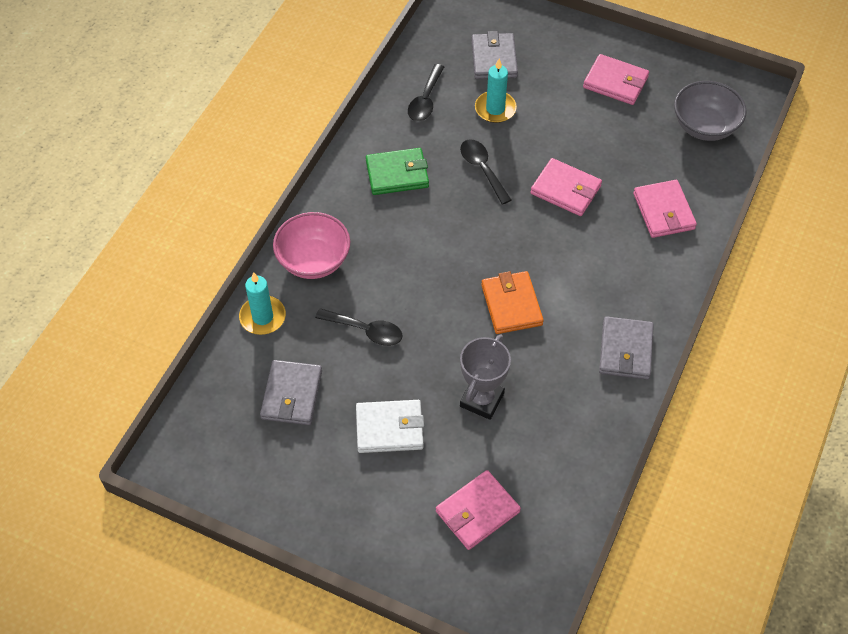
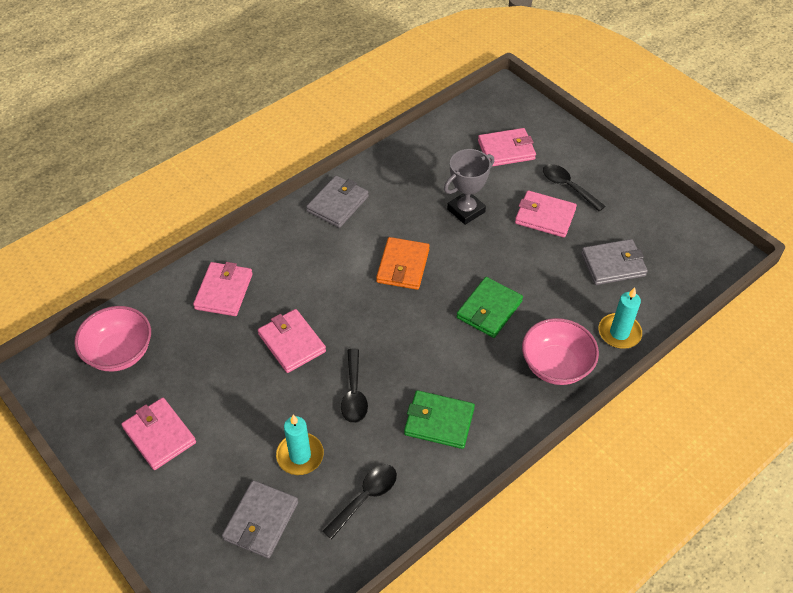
camera: 155 degrees left, 5 degrees down
(292, 395) = (613, 264): grey wallet -> grey wallet turned 45 degrees clockwise
(366, 330) = (533, 290): black spoon -> black spoon (568, 187)
(389, 428) = (545, 216): white wallet -> pink wallet
(401, 291) = (489, 309): none -> green wallet
(704, 126) = (120, 353): grey bowl -> pink bowl

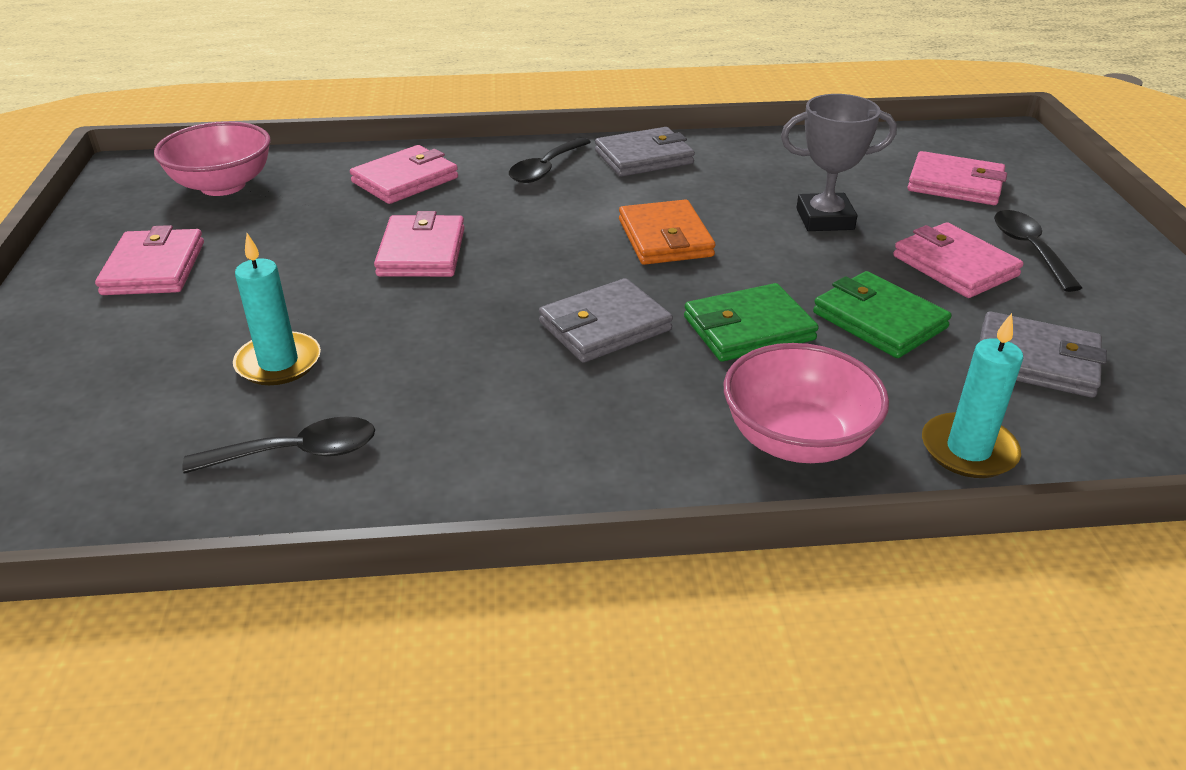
camera: 35 degrees right, 15 degrees down
(261, 521) = (134, 405): grey wallet -> grey wallet (605, 326)
(354, 393) = (435, 333): black spoon -> black spoon (546, 169)
(403, 266) = (665, 238): orange wallet -> orange wallet turned 60 degrees counterclockwise
(439, 421) = (517, 419): green wallet -> green wallet (879, 320)

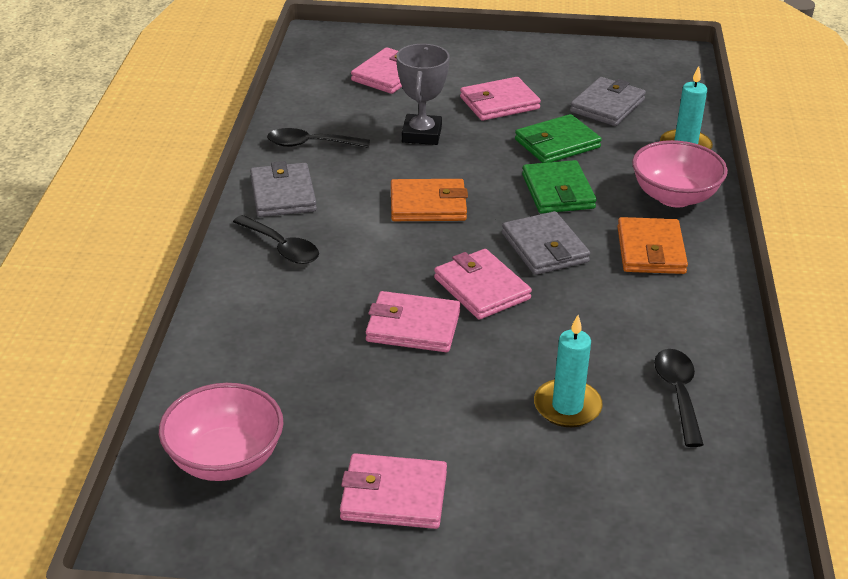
camera: 80 degrees left, 0 degrees up
(405, 180) = (268, 331): pink wallet -> pink wallet (481, 288)
(632, 419) = (651, 250): none -> orange wallet
(1029, 249) = (486, 74): black spoon -> black spoon (310, 144)

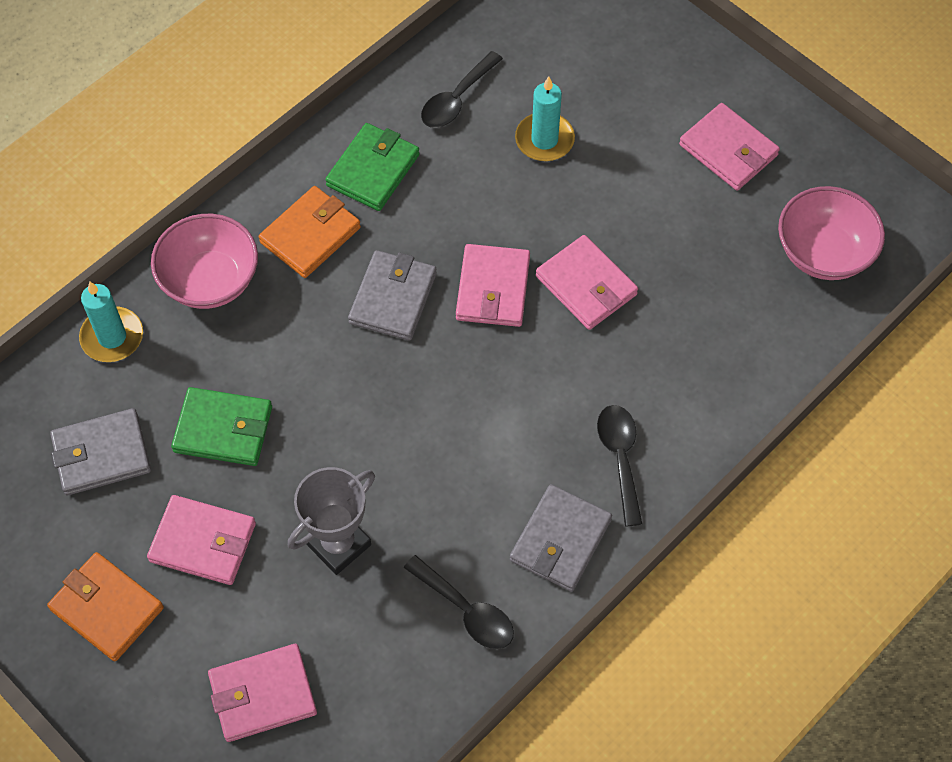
camera: 140 degrees left, 25 degrees up
(428, 205) = (437, 425): orange wallet -> orange wallet (106, 608)
(558, 191) = (302, 359): green wallet -> green wallet (373, 170)

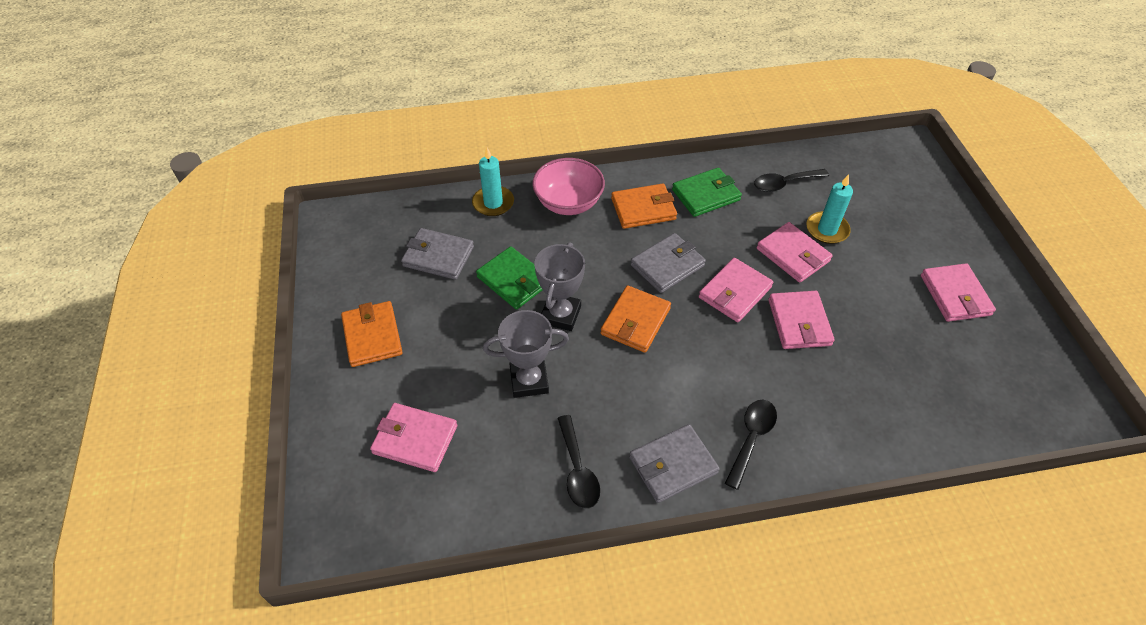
camera: 35 degrees right, 10 degrees down
(203, 542) = (453, 333): pink wallet -> pink wallet (793, 255)
(314, 440) = (560, 315): none -> grey trophy
(406, 395) = (635, 321): none -> orange wallet
(823, 253) = (992, 392): pink bowl -> none

